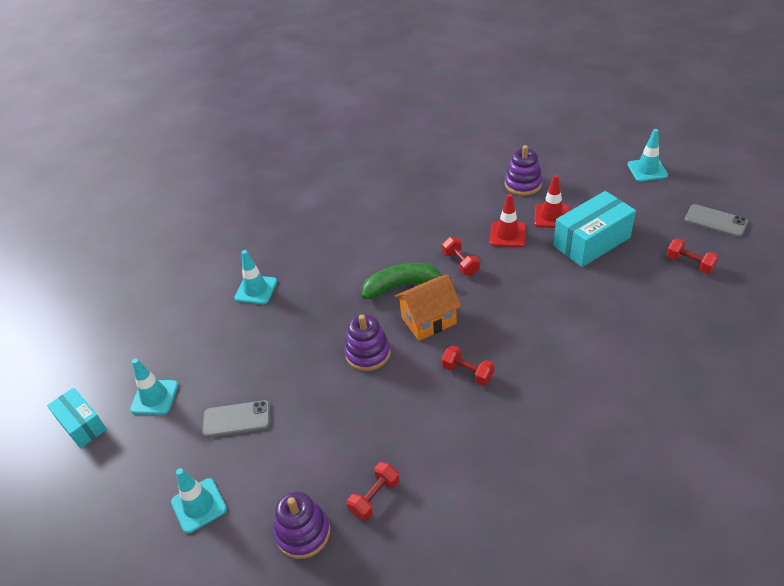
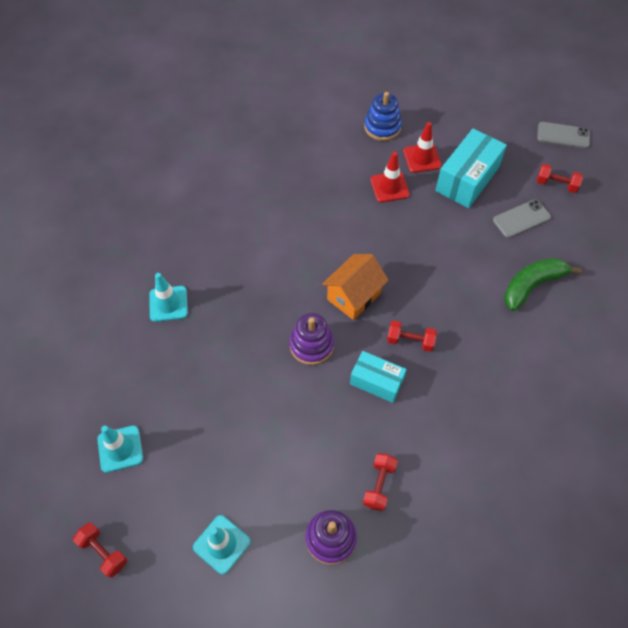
camera: 25 degrees left, 15 degrees up
(82, 425) = (57, 500): turquoise box -> turquoise box (376, 381)
(236, 419) = (216, 448): grey phone -> grey phone (521, 219)
(401, 286) = (313, 265): green banana -> green banana (532, 285)
(460, 263) = (358, 228): red dumbbell -> red dumbbell (103, 552)
(523, 184) = (382, 127): purple stacking toy -> blue stacking toy
(647, 170) = (488, 91): turquoise traffic cone -> none

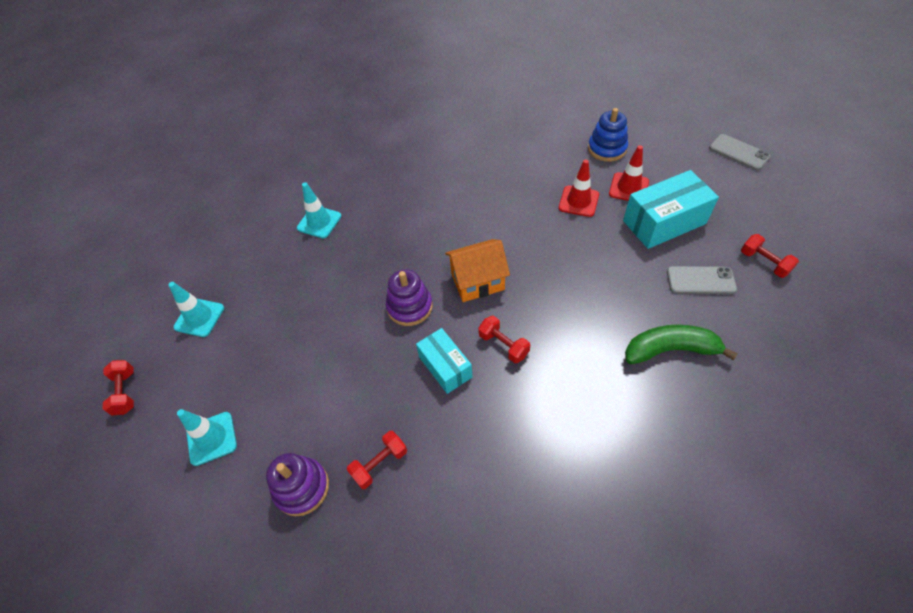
camera: 35 degrees right, 5 degrees down
(563, 135) = (803, 219): grey phone -> grey phone (739, 152)

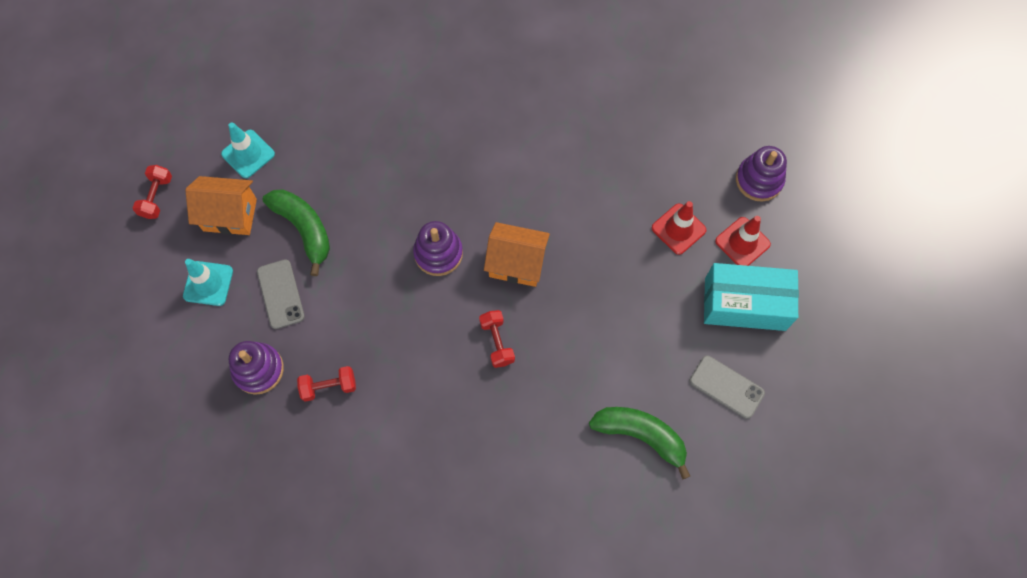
camera: 25 degrees right, 15 degrees up
(205, 371) = (230, 215): none -> orange house
(281, 348) = (304, 229): none -> green banana
(319, 222) = (408, 105): turquoise traffic cone -> none
(445, 367) = (433, 332): turquoise box -> none
(607, 149) = (759, 180): blue stacking toy -> purple stacking toy
(739, 152) = (897, 267): grey phone -> grey phone (280, 294)
(764, 262) = (804, 405): red dumbbell -> none

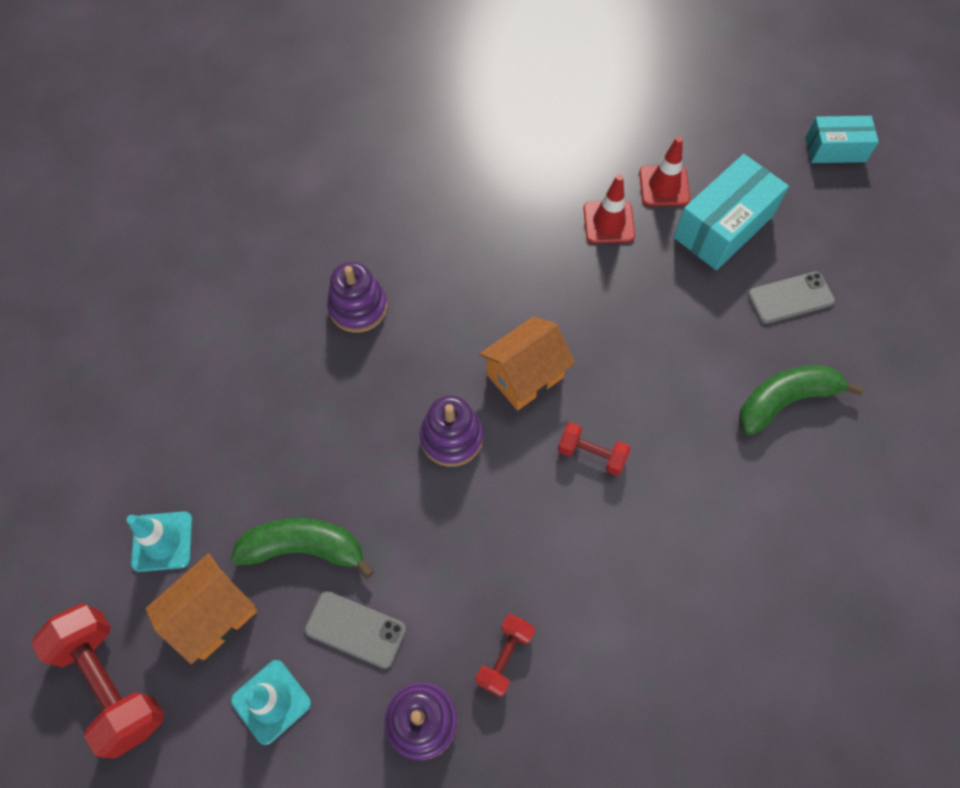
camera: 50 degrees left, 5 degrees down
(157, 197) = (112, 682): red dumbbell -> red dumbbell, size x1.88
(759, 180) = (616, 132): purple stacking toy -> purple stacking toy (358, 307)
(889, 335) = (835, 149): none -> turquoise box

